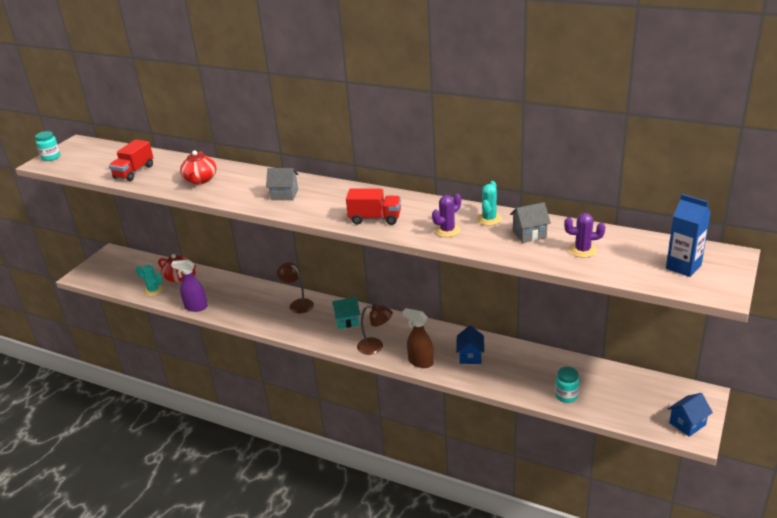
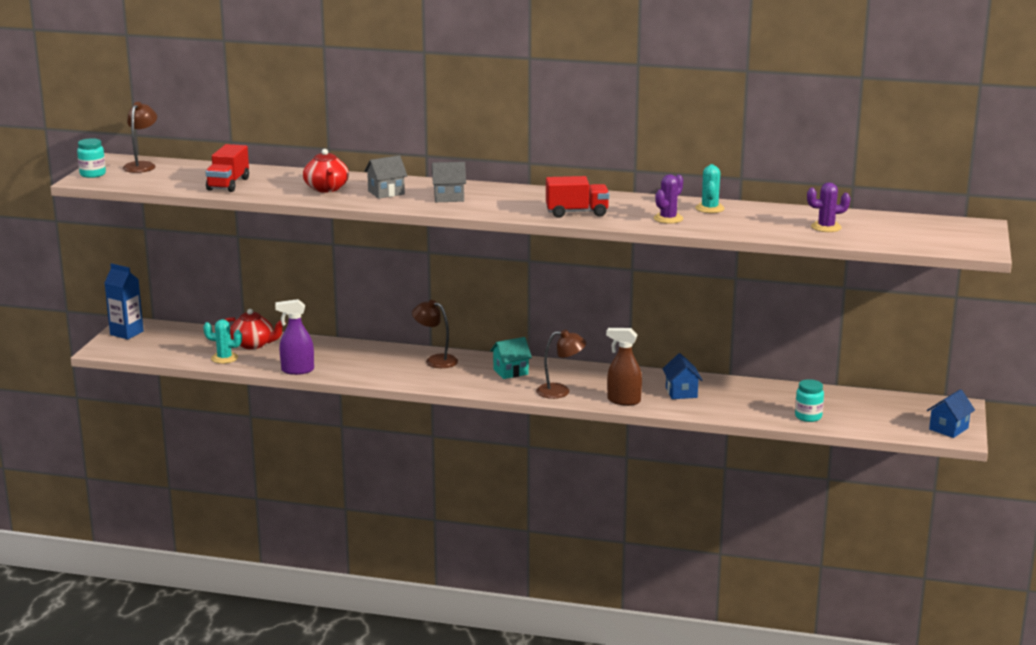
camera: 15 degrees left, 10 degrees down
(90, 149) = (142, 165): none -> brown lamp
(529, 234) = (762, 218): grey house -> grey house (386, 192)
(683, 267) = (935, 234): blue carton -> blue carton (126, 333)

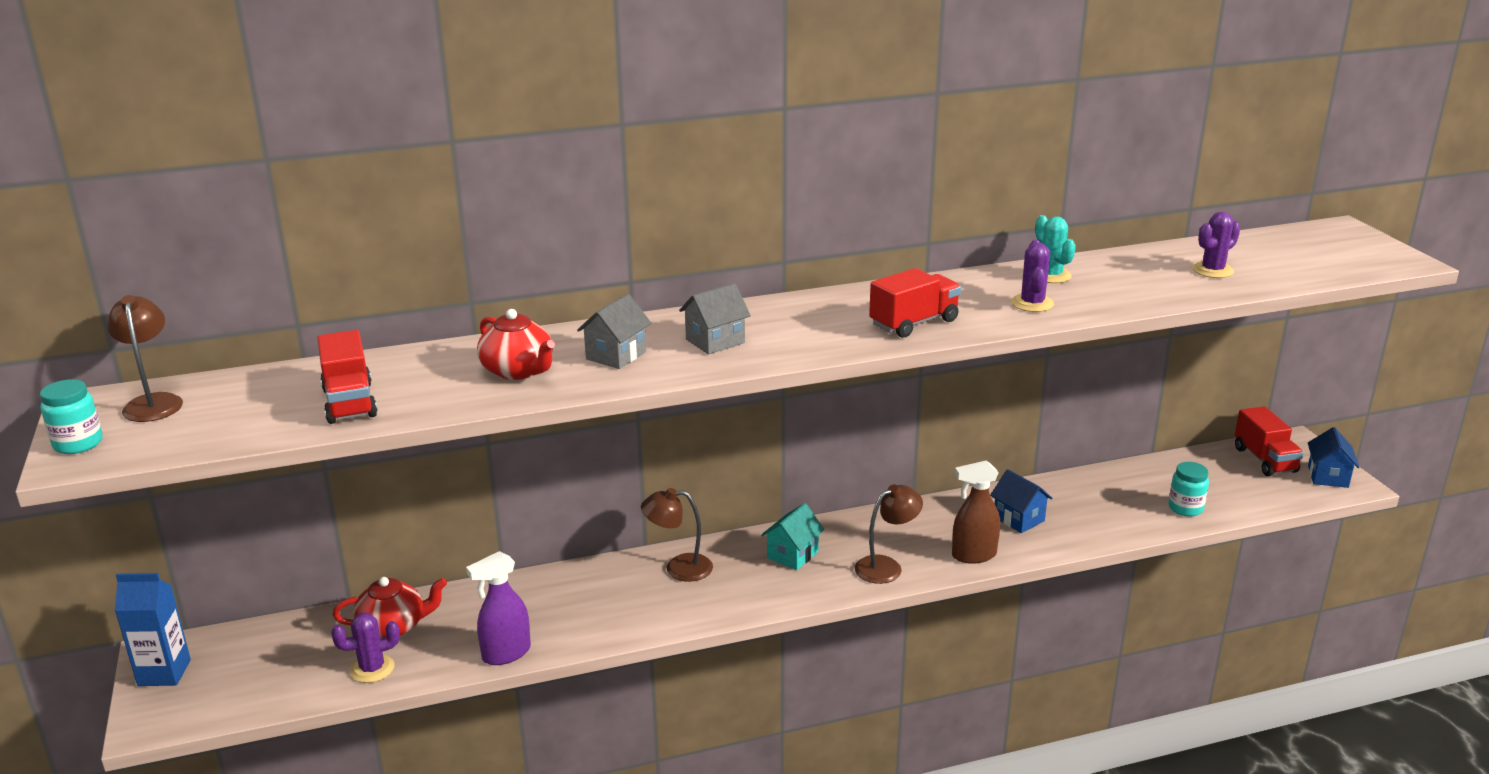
camera: 30 degrees left, 5 degrees up
(224, 358) = (372, 669): turquoise cactus -> purple cactus
(915, 409) = (1265, 460): none -> red truck

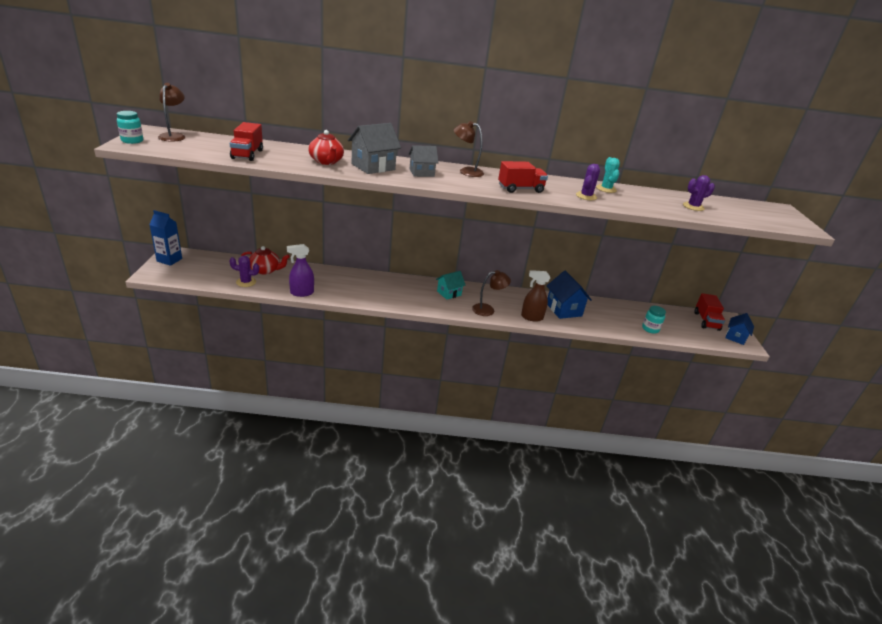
camera: 15 degrees right, 5 degrees up
(616, 355) = (373, 167): grey house -> grey house, size x1.53
(679, 568) = (396, 284): brown lamp -> brown lamp (466, 171)
(1019, 519) = (564, 310): blue house -> blue house, size x1.53

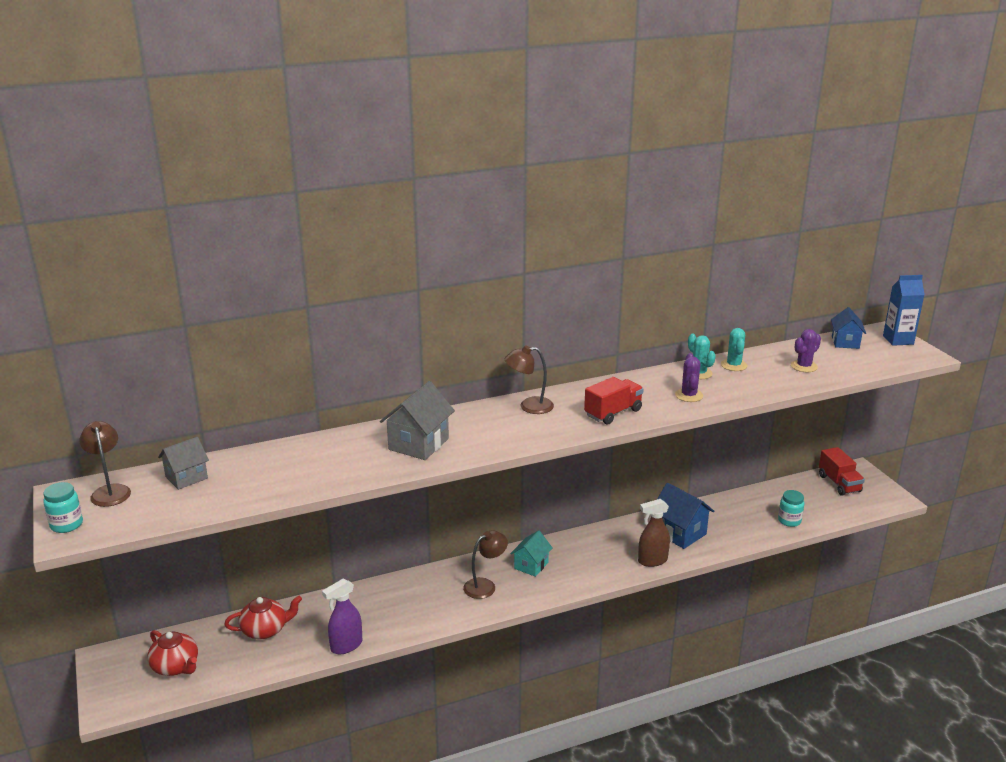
camera: 20 degrees left, 5 degrees down
(169, 260) = (111, 671): blue carton -> blue carton (898, 340)
(246, 282) = (256, 661): purple cactus -> none
(247, 154) = (246, 486): red truck -> none
(326, 161) = (355, 458): red teapot -> red teapot (176, 666)
(421, 173) = (483, 431): grey house -> grey house (186, 477)
(488, 310) = (595, 571): brown lamp -> brown lamp (485, 585)
(637, 192) = (734, 365): none -> turquoise cactus
(735, 337) = (880, 494): blue house -> blue house (845, 342)

